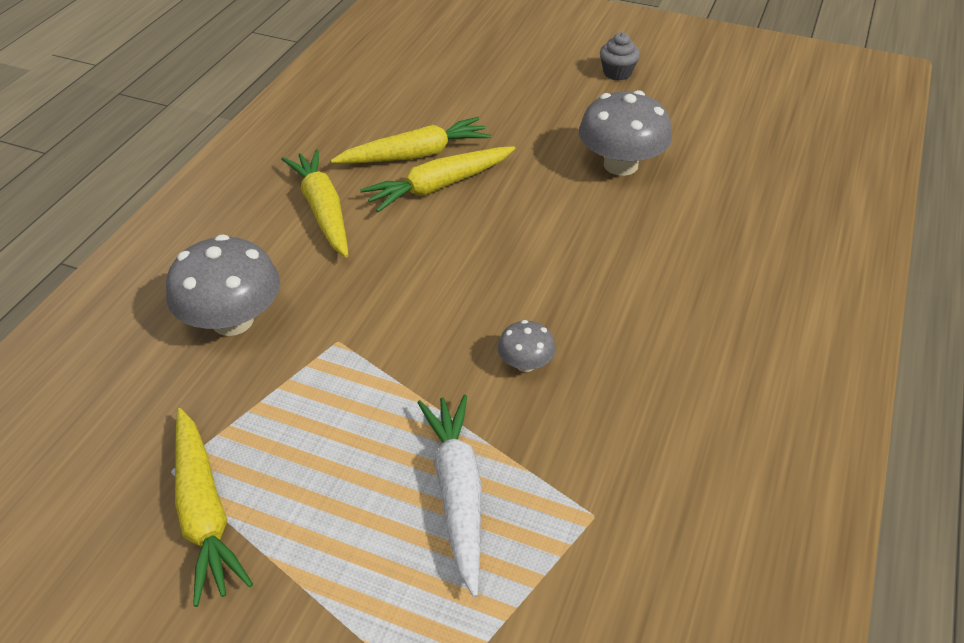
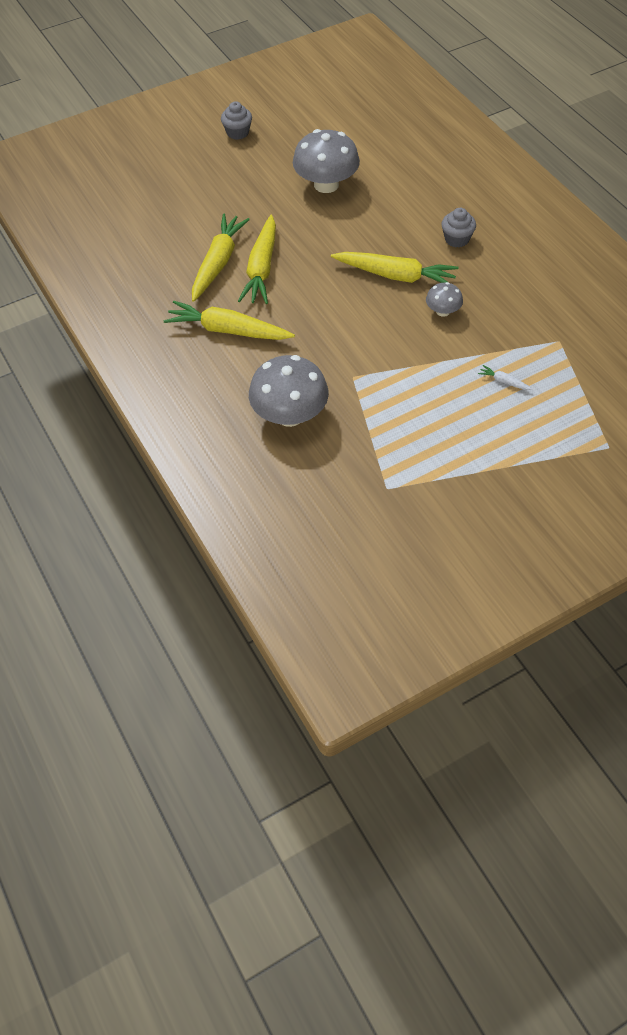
camera: 50 degrees left, 10 degrees up
(204, 512) = (429, 485): yellow carrot -> yellow carrot (396, 276)
(457, 493) = (504, 381): white carrot -> white carrot, size x0.41
(664, 311) = (457, 239): none -> grey cupcake

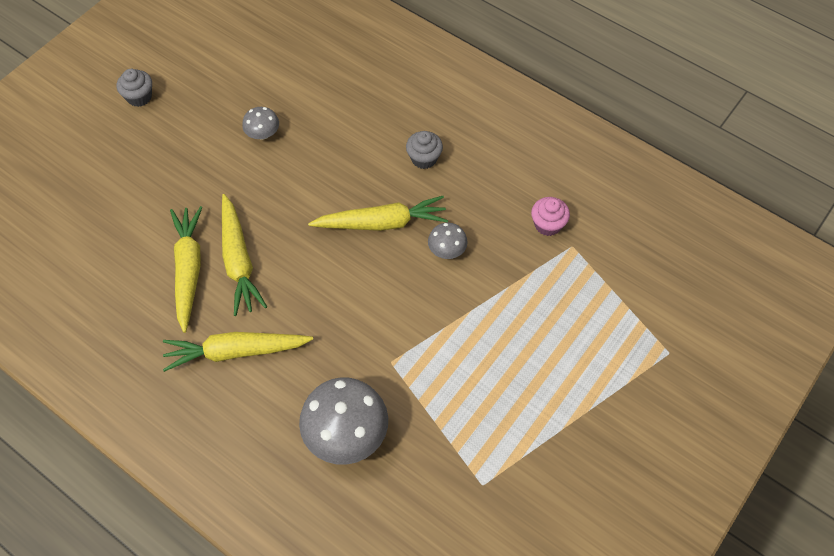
camera: 25 degrees left, 5 degrees up
(326, 184) = (263, 134): grey mushroom -> grey mushroom, size x0.50
(504, 381) = (541, 313): white carrot -> none
(544, 318) = (547, 224): none -> pink cupcake

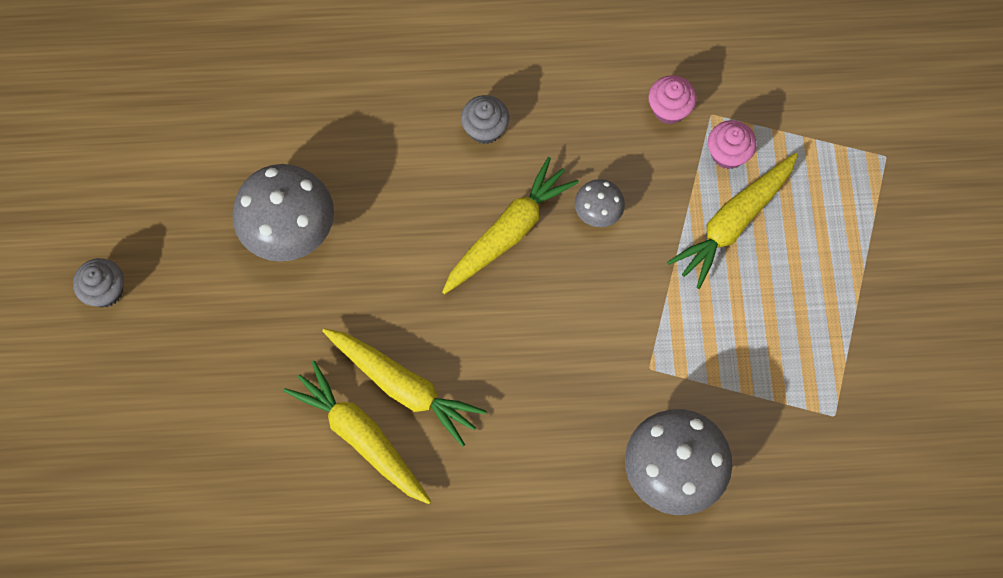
camera: 40 degrees left, 10 degrees up
(235, 352) = (493, 480): yellow carrot -> yellow carrot (733, 223)
(263, 134) = (289, 229): grey mushroom -> grey mushroom, size x1.98
(561, 276) = (728, 154): none -> pink cupcake

